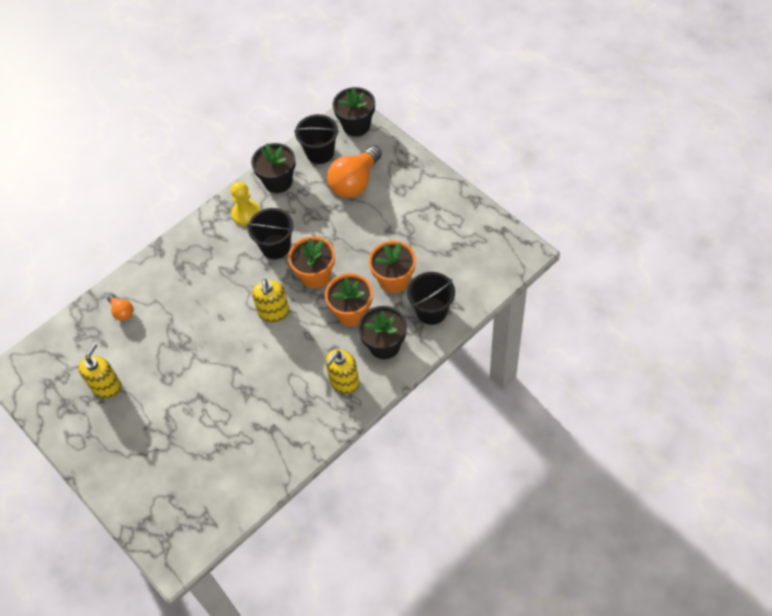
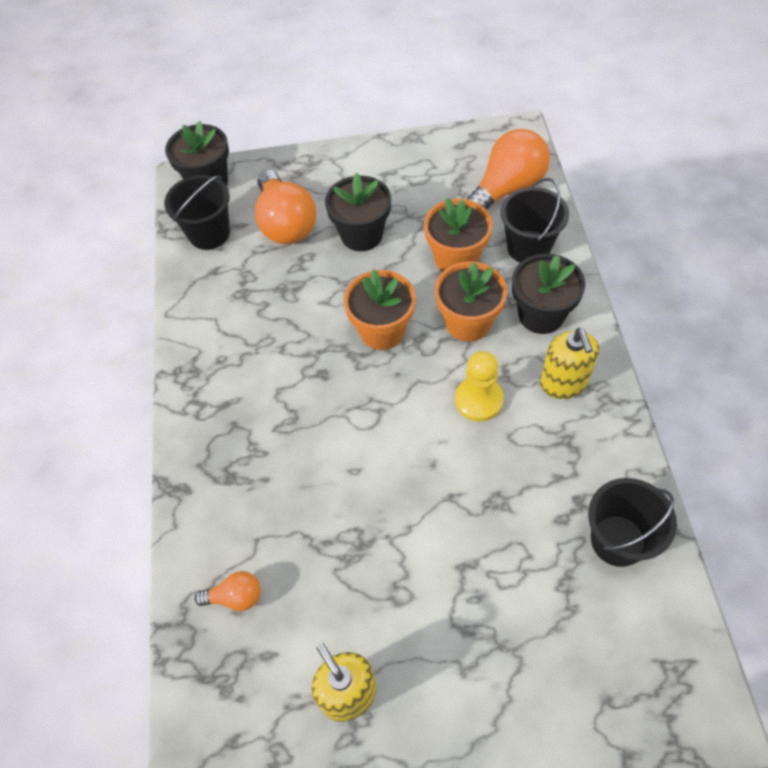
camera: 55 degrees left, 0 degrees up
(246, 214) = (220, 355): yellow pawn -> yellow pawn (478, 400)
(274, 312) = (399, 404): yellow soap dispenser -> none
(275, 246) = (301, 349): black bucket -> black bucket (617, 540)
(278, 181) = (207, 296): black flower pot -> black flower pot (361, 235)
(471, 273) = (507, 189): none -> orange light bulb

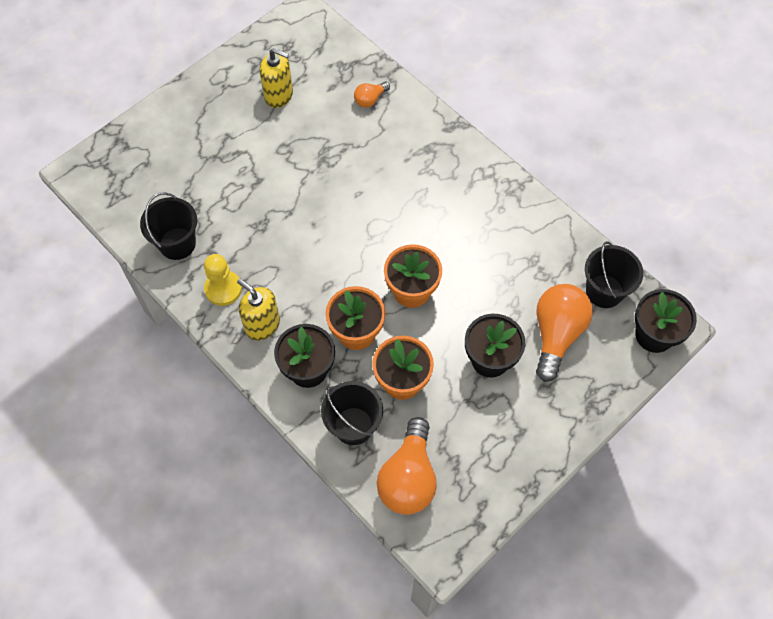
camera: 140 degrees right, 5 degrees up
(285, 223) = (556, 334): orange light bulb -> orange light bulb turned 75 degrees clockwise
(478, 400) = (312, 280): yellow pawn -> yellow pawn (223, 289)

